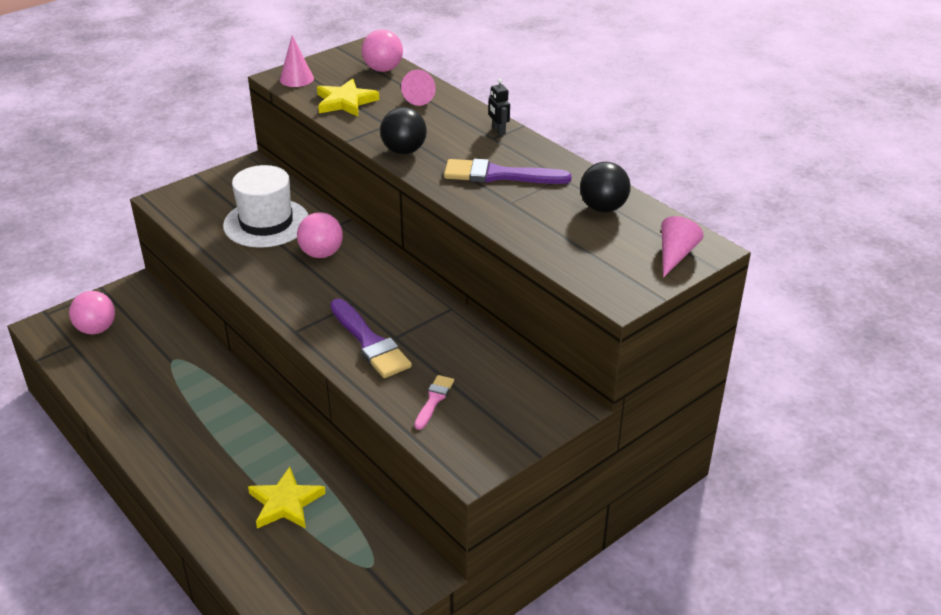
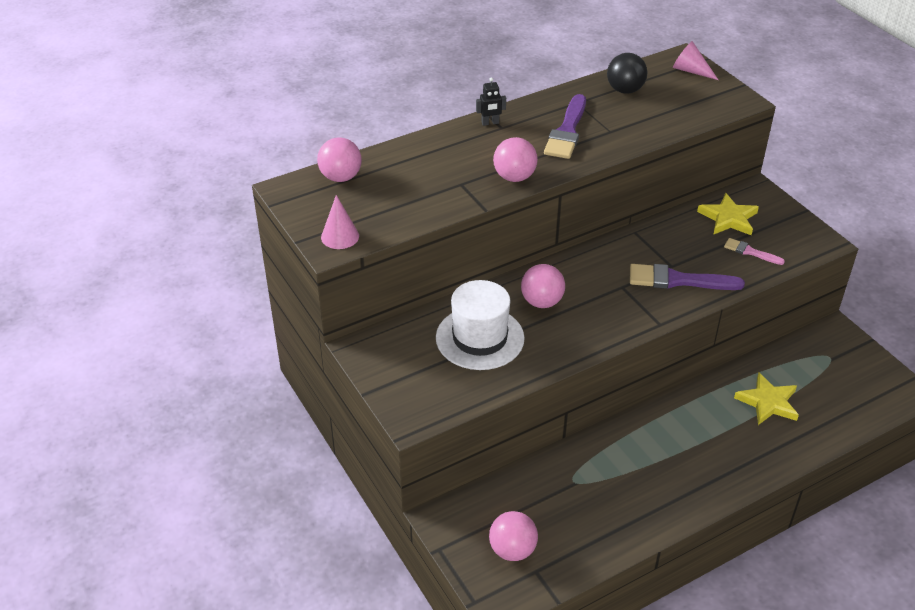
camera: 80 degrees left, 5 degrees up
(345, 102) = (405, 206): yellow star -> yellow star (728, 218)
(370, 342) = (678, 280): purple brush -> purple brush turned 150 degrees counterclockwise
(404, 151) = (514, 177): black ball -> pink ball
(422, 97) = (410, 158): pink cone -> none

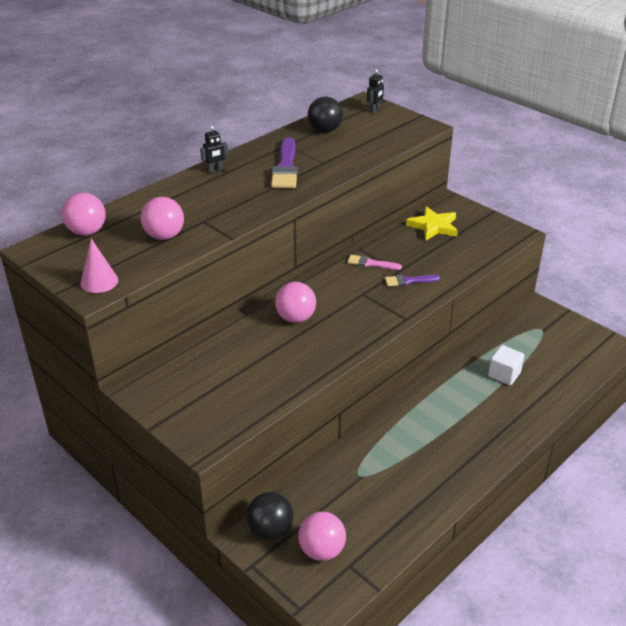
camera: 15 degrees left, 5 degrees down
(467, 518) = (270, 530): none -> black ball
(480, 338) = (248, 358): white hat -> none
(514, 177) = (250, 209): pink ball -> pink ball (164, 236)
(678, 280) = (409, 281): purple brush -> purple brush, size x0.55
(690, 71) = (374, 110): pink cone -> black robot
(750, 252) = (461, 249): pink brush -> pink brush (371, 263)
(768, 402) = (504, 374): yellow star -> white cube

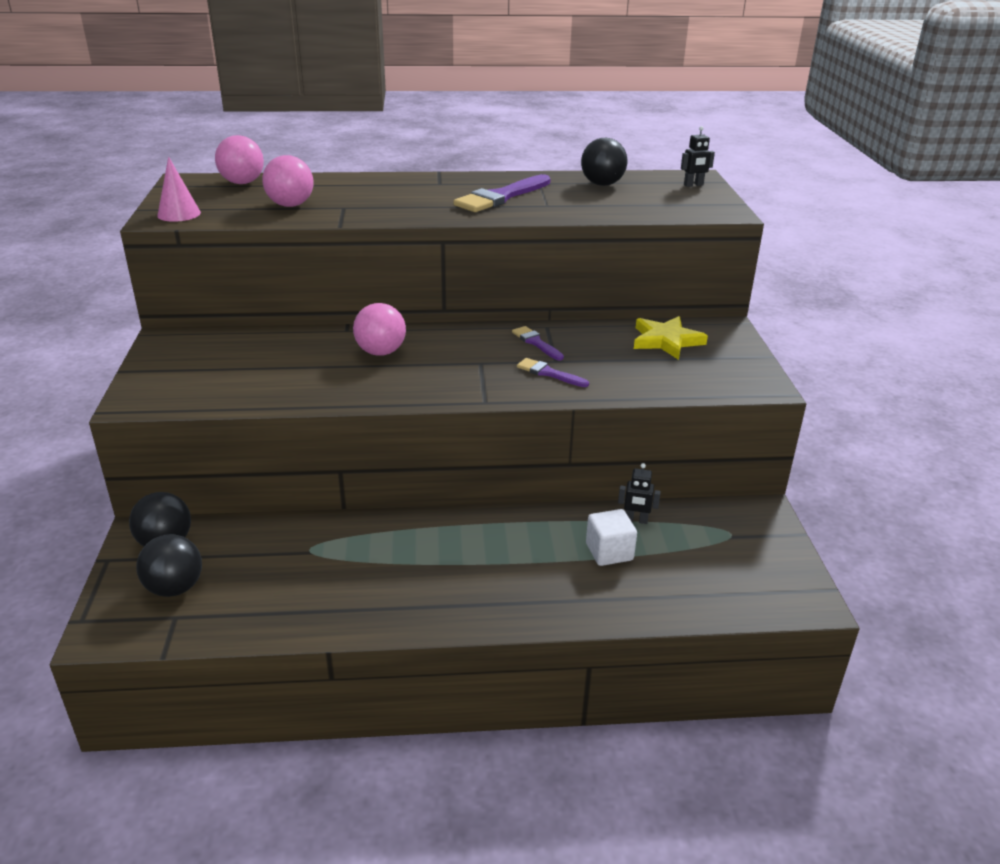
camera: 40 degrees right, 5 degrees down
(215, 170) = (432, 179): black robot -> black robot (636, 520)
(322, 550) = (175, 588): pink ball -> black ball
(371, 263) = (536, 343): pink brush -> purple brush

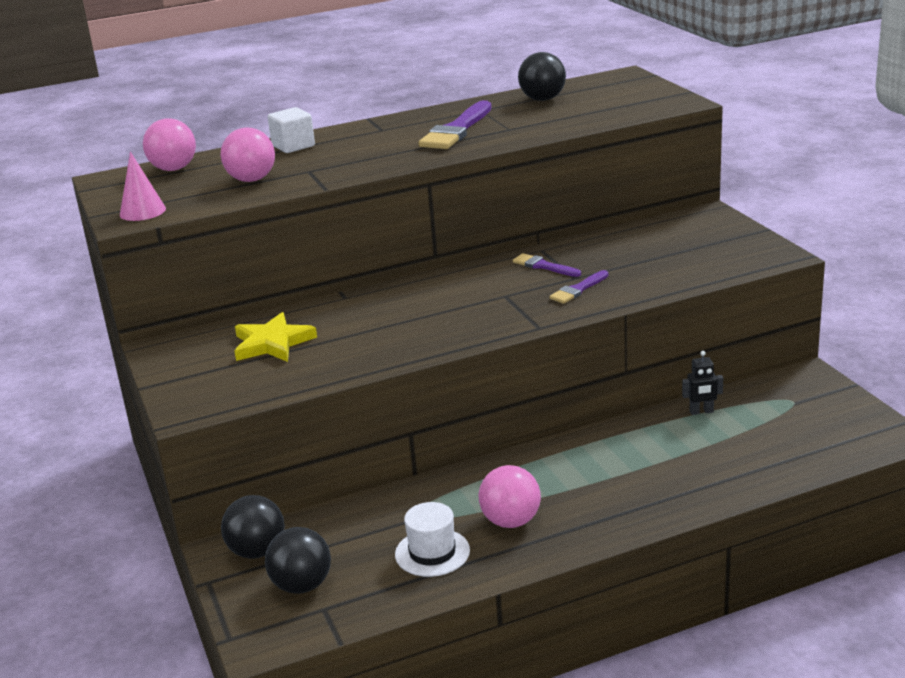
camera: 15 degrees left, 5 degrees down
(302, 590) = (432, 552): none -> white hat
(381, 352) = (399, 309): pink ball -> pink ball (511, 521)
(549, 373) = (578, 289): purple brush -> purple brush turned 60 degrees counterclockwise
(609, 552) = (696, 444): white cube -> white cube (293, 146)
(666, 341) = (663, 237): yellow star -> yellow star (272, 343)
(693, 185) = (629, 83): black robot -> none

